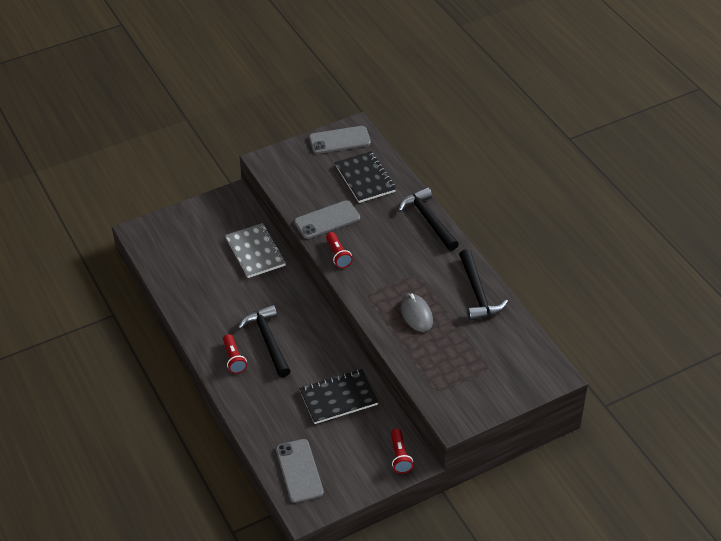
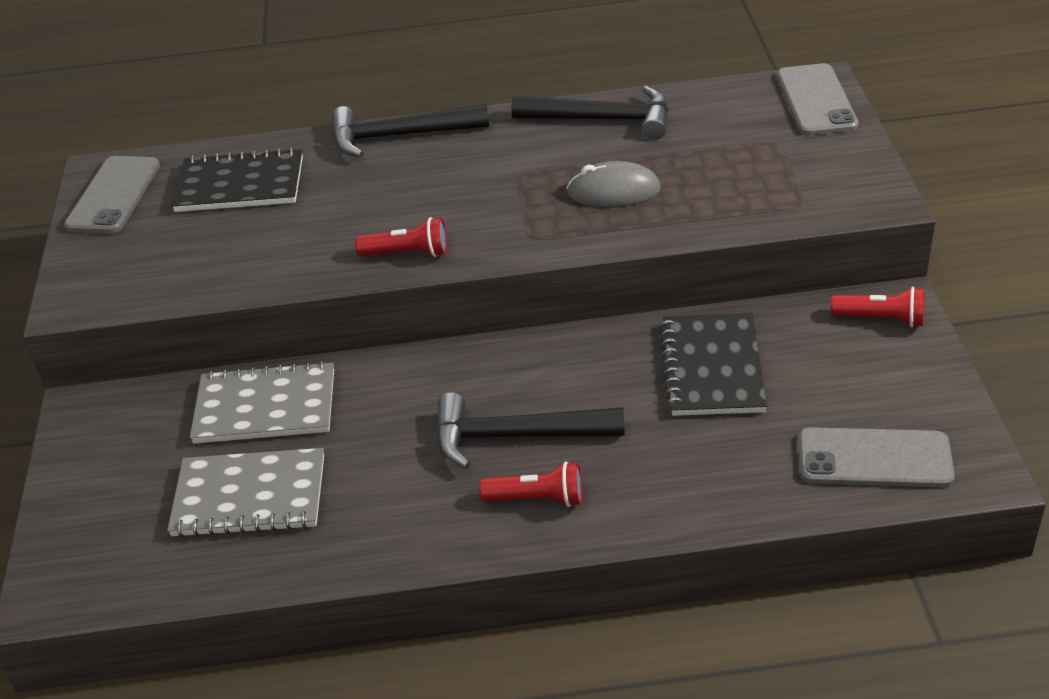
camera: 65 degrees left, 5 degrees down
(204, 267) = (249, 496): none -> grey notebook
(327, 220) = (306, 250): grey phone -> grey phone (816, 100)

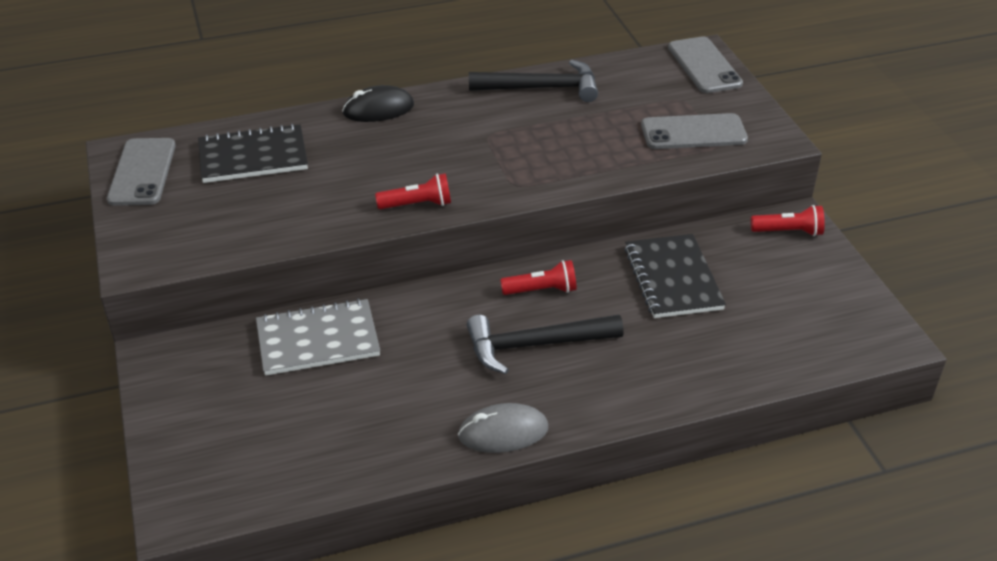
camera: 15 degrees left, 0 degrees up
(249, 496) = (328, 414): grey notebook -> none
(400, 136) = (378, 109): black hammer -> black mouse
(537, 499) = (567, 392): red flashlight -> red flashlight (541, 290)
(613, 191) = (569, 145): grey mouse -> grey mouse (503, 432)
(874, 458) = (815, 337): grey phone -> grey phone (693, 132)

